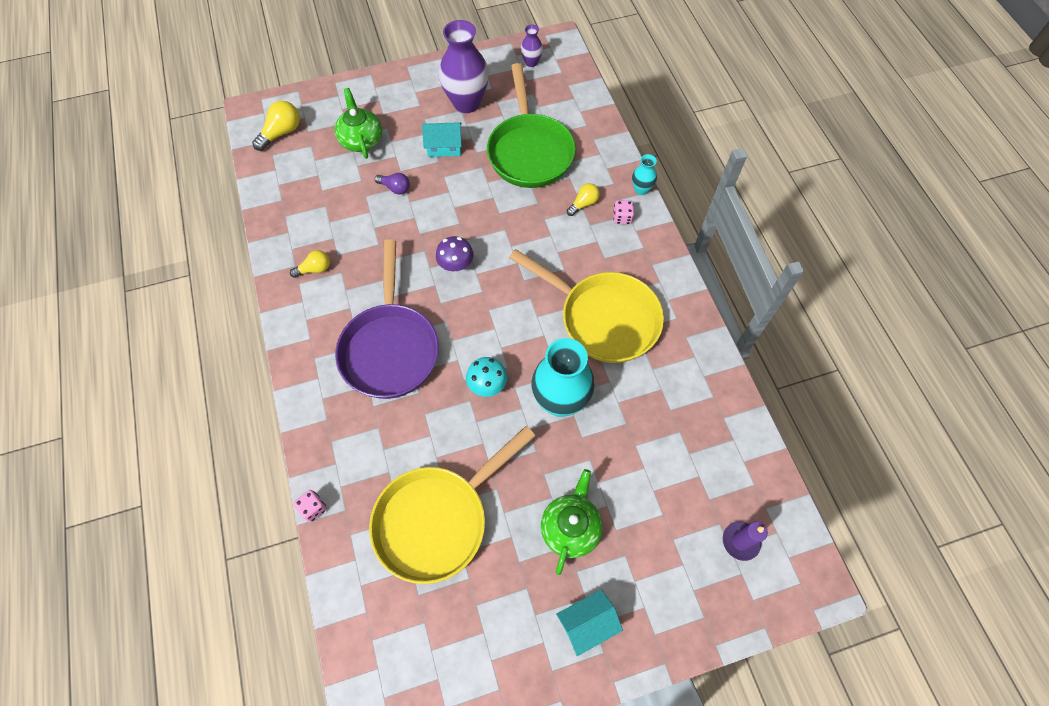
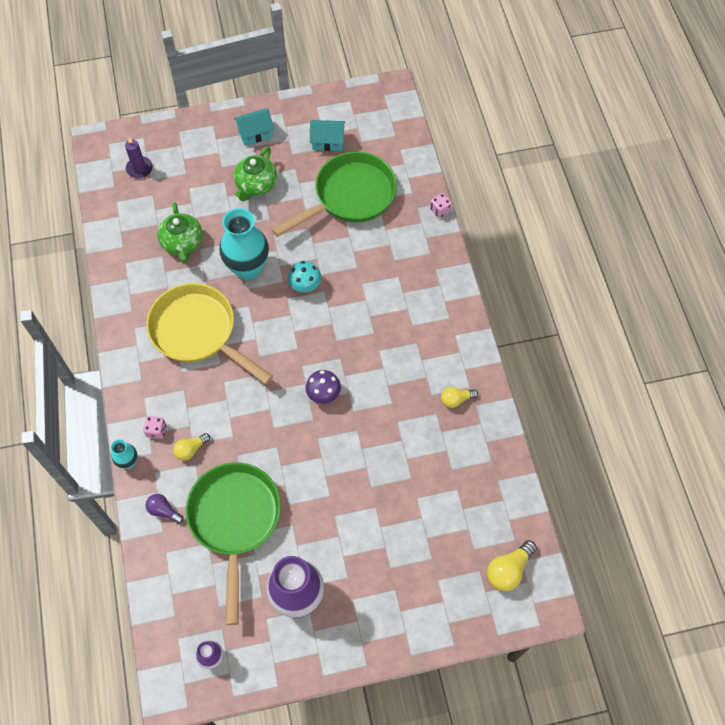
camera: 175 degrees left, 0 degrees up
(361, 140) = (418, 552): green teapot -> green teapot (182, 243)
(390, 348) = (384, 321): purple pan -> none
(395, 188) = (380, 485): purple light bulb -> purple light bulb (164, 511)
(438, 519) = (350, 196): yellow pan -> green pan
(444, 147) = (327, 534): turquoise house -> turquoise house (328, 141)

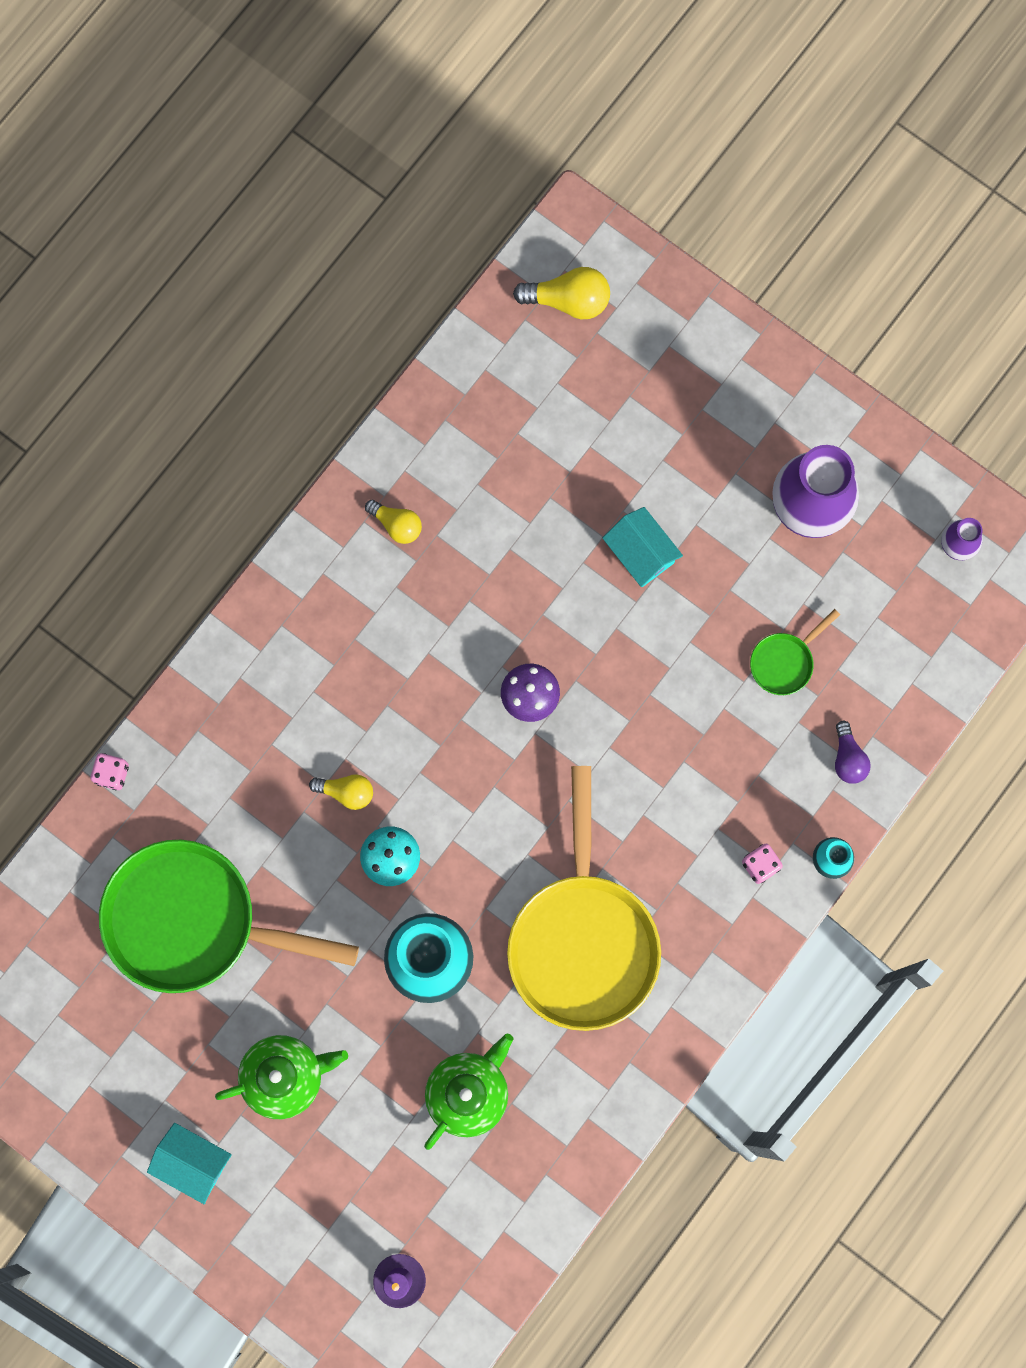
camera: 130 degrees left, 15 degrees up
(191, 450) = (746, 797): yellow light bulb -> yellow light bulb (346, 792)
(235, 521) = (785, 662): green pan -> green pan, size x0.42
(328, 141) = (119, 1037): turquoise house -> turquoise house (641, 553)

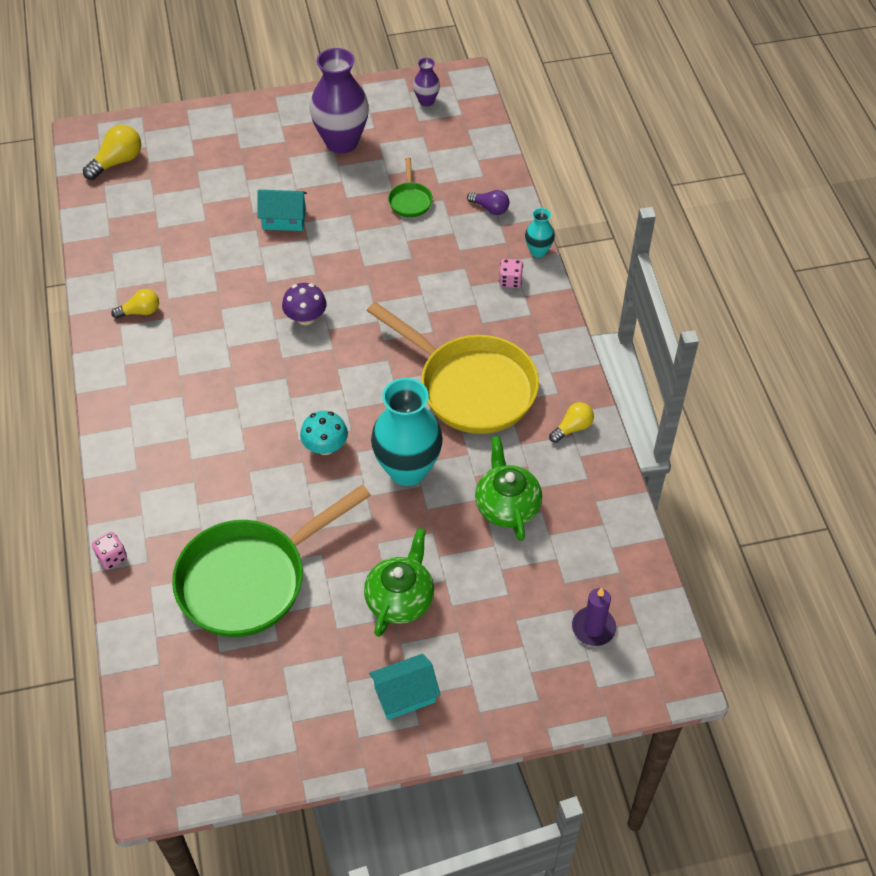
camera: 50 degrees left, 25 degrees down
(346, 792) = (261, 441): yellow light bulb -> yellow light bulb (572, 428)

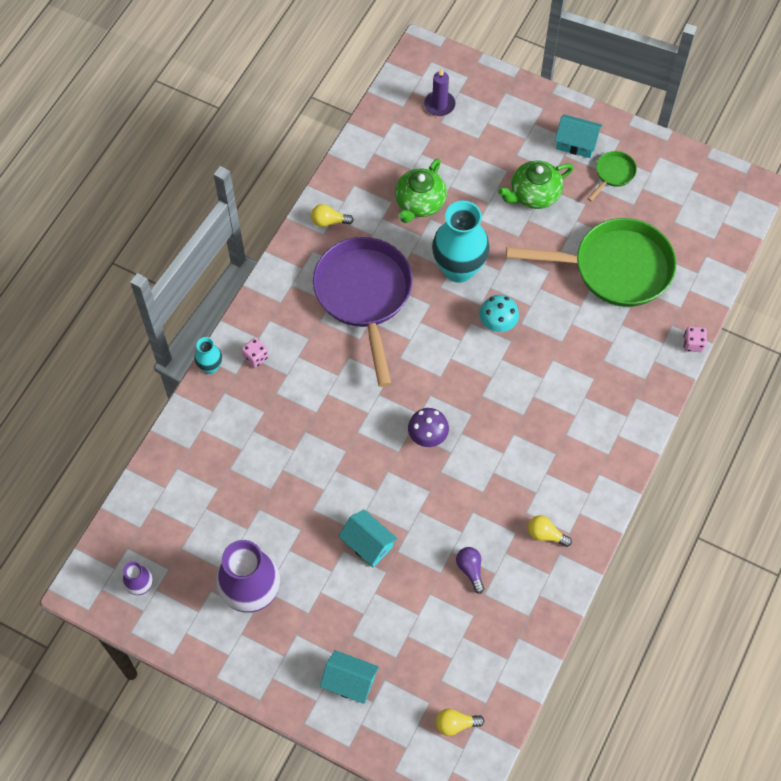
camera: 140 degrees left, 10 degrees up
(117, 162) = (455, 724): yellow light bulb -> yellow light bulb, size x0.66
(219, 139) = (350, 682): none -> turquoise house
(410, 200) = (255, 487): green pan -> green pan (613, 174)
(470, 387) = (364, 296): yellow pan -> purple pan
(490, 208) = (204, 432): purple light bulb -> purple light bulb (470, 570)

